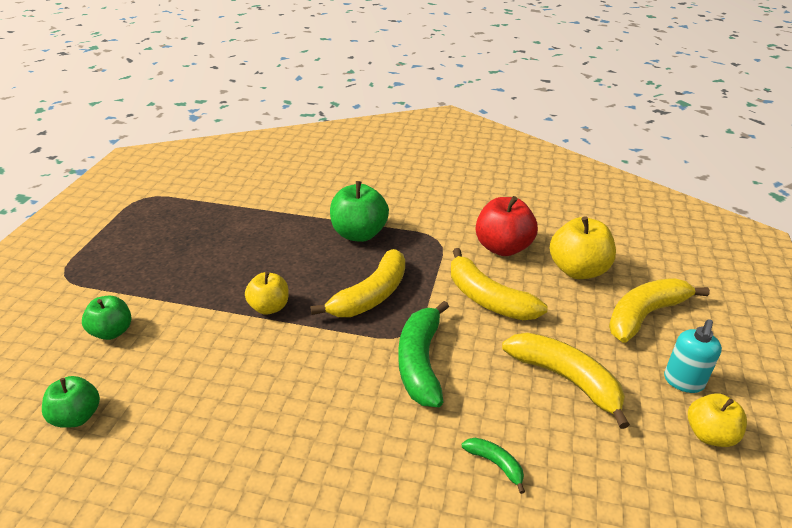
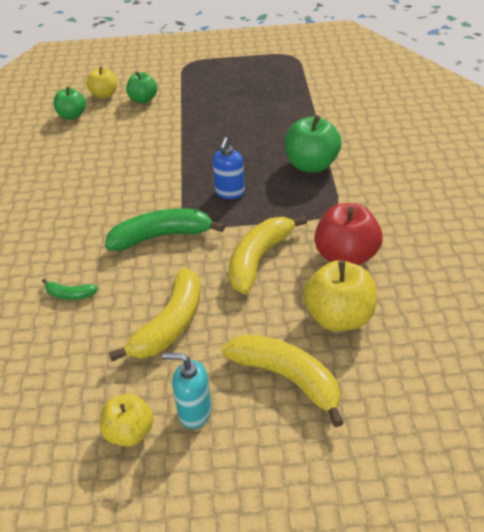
camera: 75 degrees right, 5 degrees up
(269, 307) = (193, 149): yellow apple -> yellow apple (104, 95)
(371, 295) = (229, 193): yellow banana -> blue soap dispenser
(495, 464) = (70, 295): green banana -> green banana turned 75 degrees clockwise

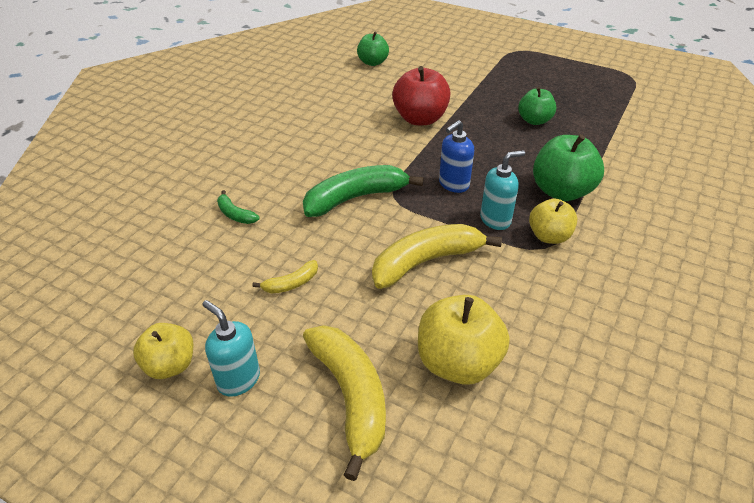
camera: 30 degrees right, 0 degrees up
(104, 95) = (415, 54): yellow apple -> yellow apple (549, 236)
(143, 100) = (446, 69): green apple -> green apple (534, 120)
(161, 236) = (355, 198): green banana -> green banana turned 45 degrees counterclockwise
(170, 325) = (291, 284): yellow banana -> yellow banana, size x0.47
(282, 206) = (495, 220): none -> turquoise soap dispenser
(346, 256) = (520, 302): red apple -> red apple (420, 119)

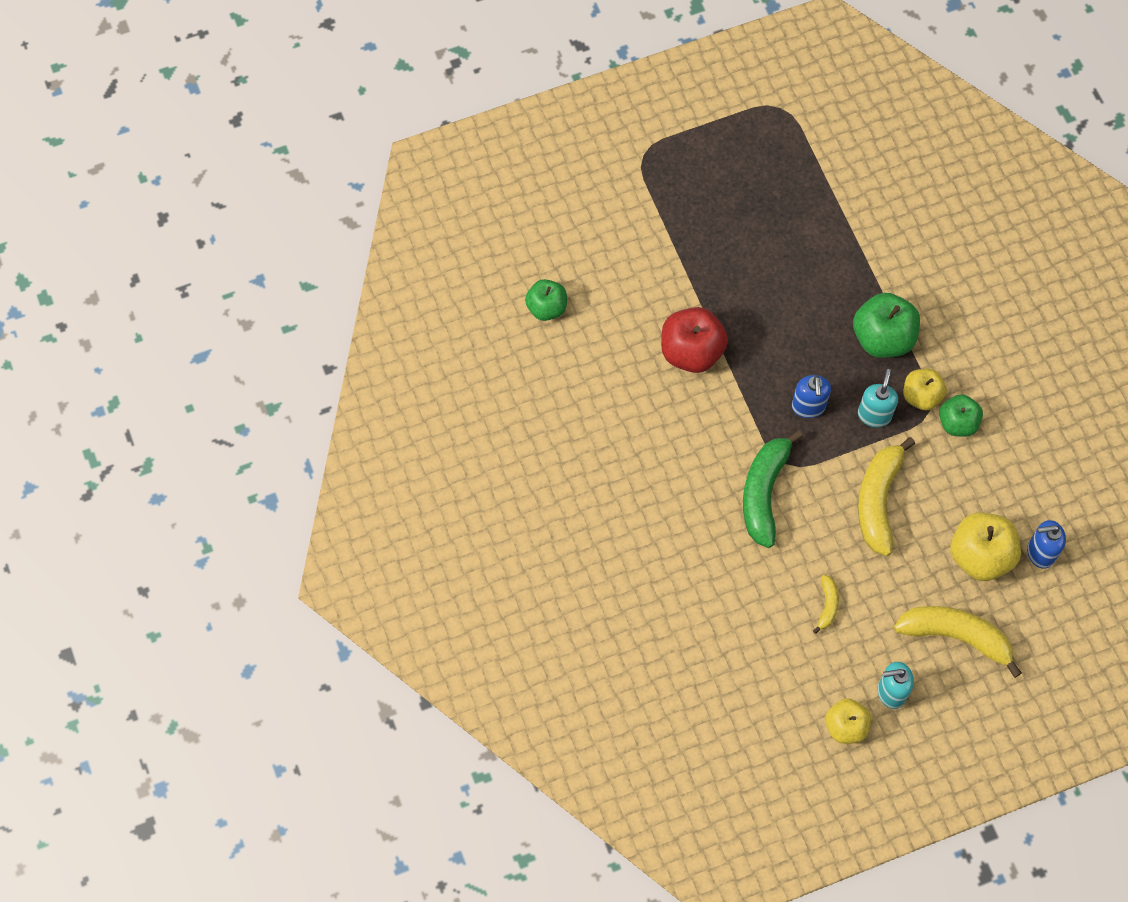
camera: 50 degrees left, 25 degrees up
(235, 214) = (710, 595): green banana -> none
(520, 412) = (1040, 553): none -> blue soap dispenser
(534, 120) = (776, 262): green apple -> green apple (957, 423)

